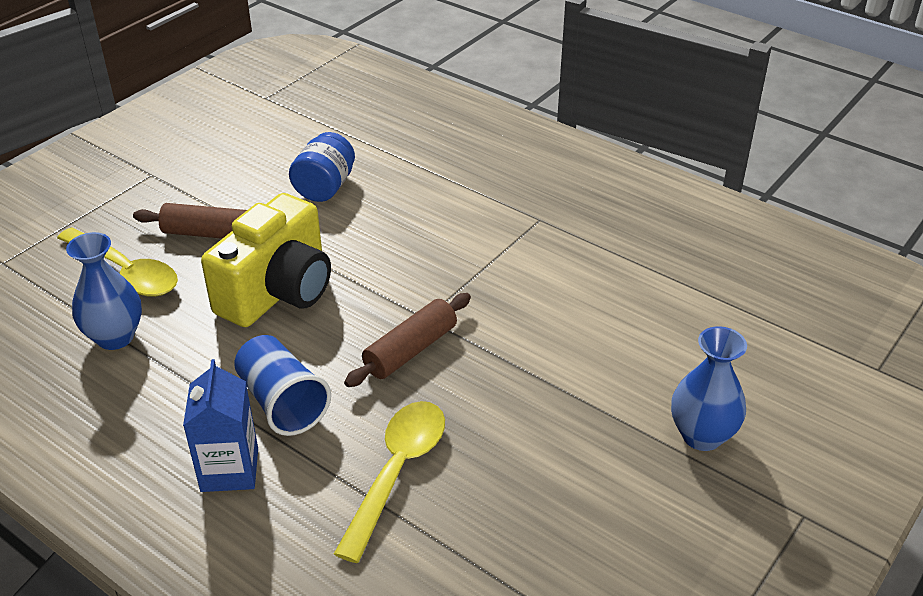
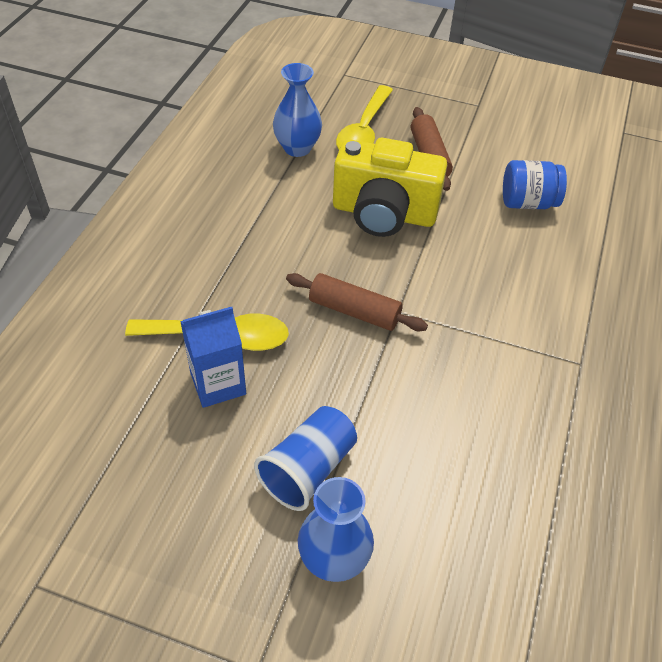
camera: 70 degrees right, 10 degrees up
(229, 470) = (195, 244): blue carton -> blue carton (218, 383)
(282, 402) = (267, 251): blue cup -> blue cup (308, 469)

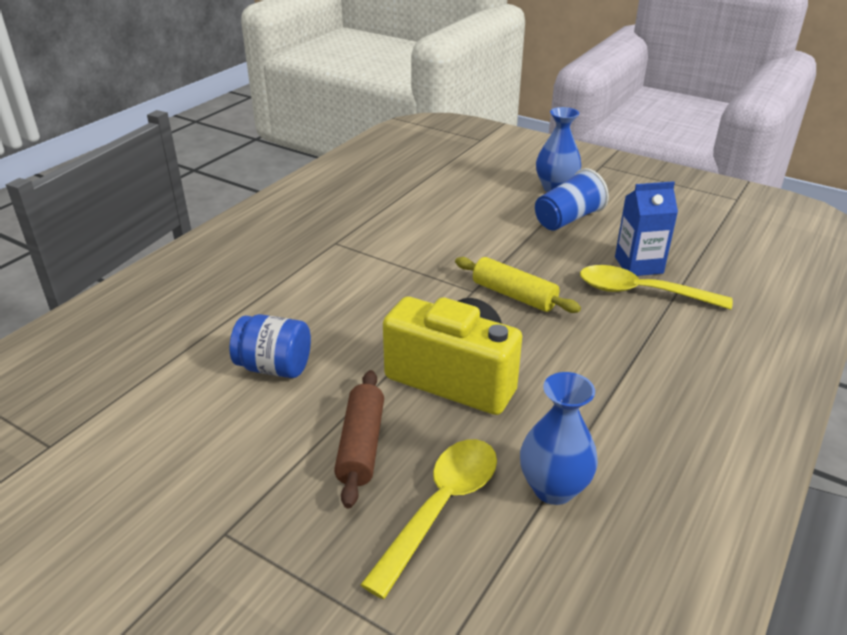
camera: 165 degrees left, 15 degrees down
(354, 311) = (514, 295): brown rolling pin -> yellow rolling pin

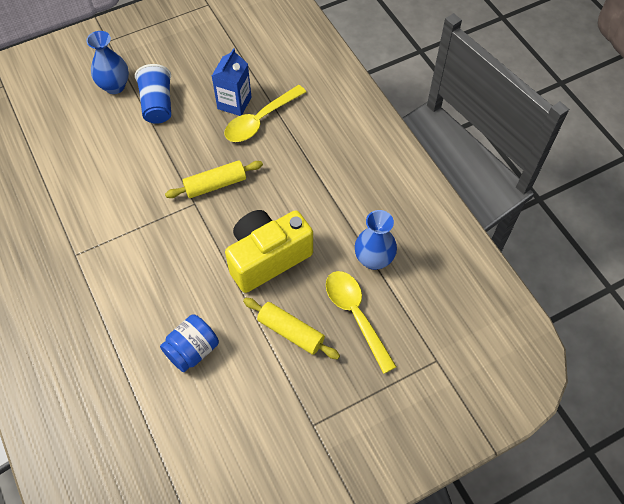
camera: 60 degrees left, 25 degrees up
(361, 445) = (291, 332): brown rolling pin -> yellow rolling pin

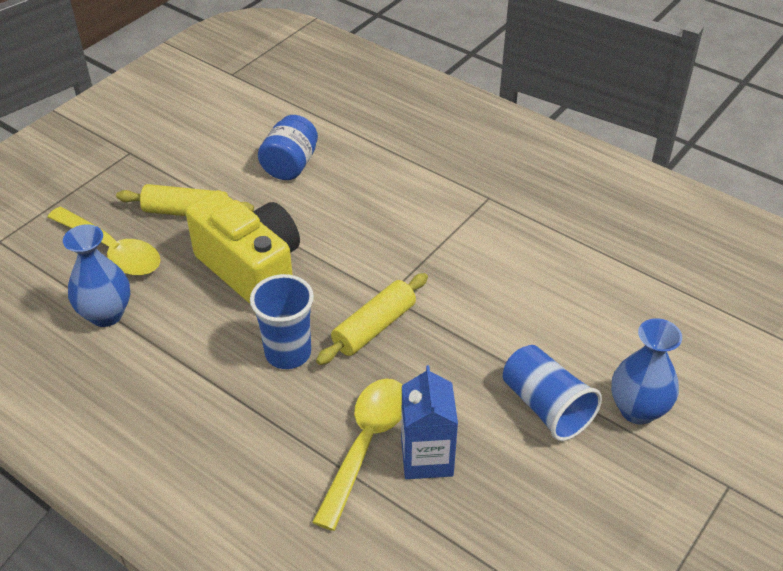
camera: 155 degrees right, 15 degrees down
(267, 258) = (251, 270): yellow camera -> yellow camera turned 75 degrees counterclockwise
(274, 187) = (288, 353): none -> blue cup

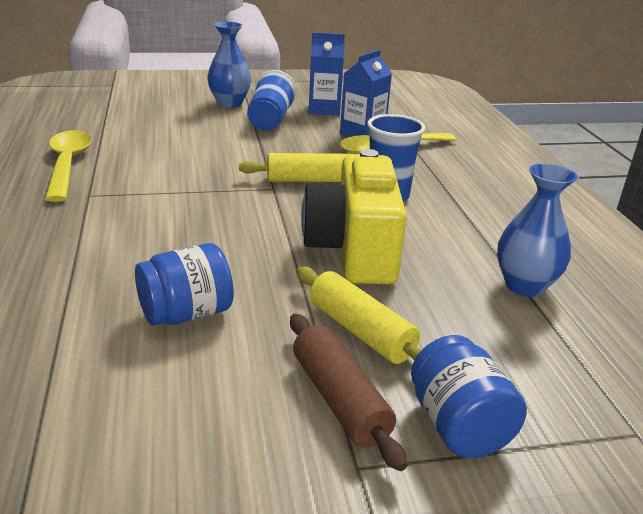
camera: 140 degrees left, 15 degrees down
(95, 193) = (458, 425): none -> blue jar
(112, 250) = (481, 338): yellow spoon -> yellow spoon (68, 164)
(163, 172) = (339, 399): none -> brown rolling pin
(537, 488) = (324, 109): none -> blue carton

